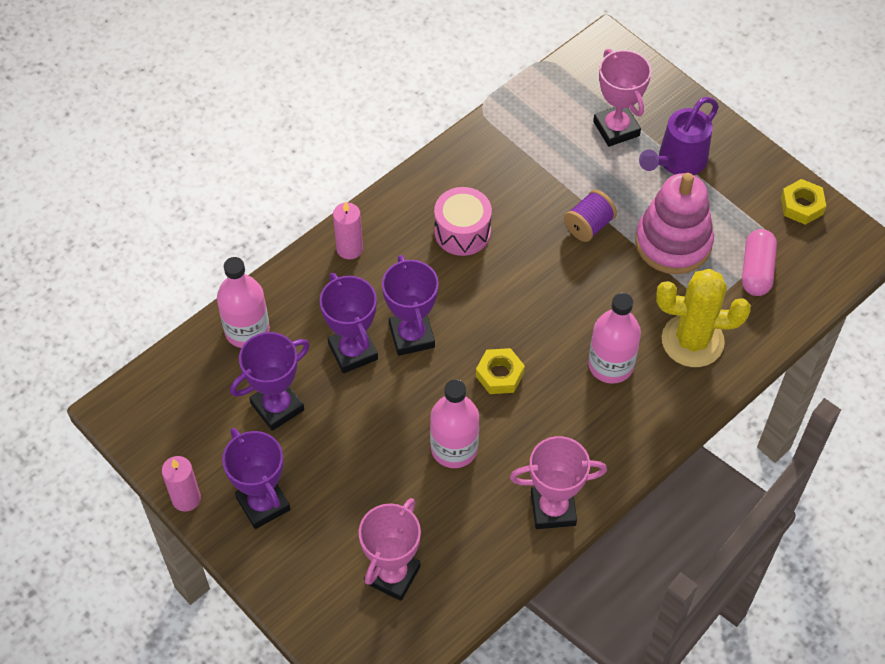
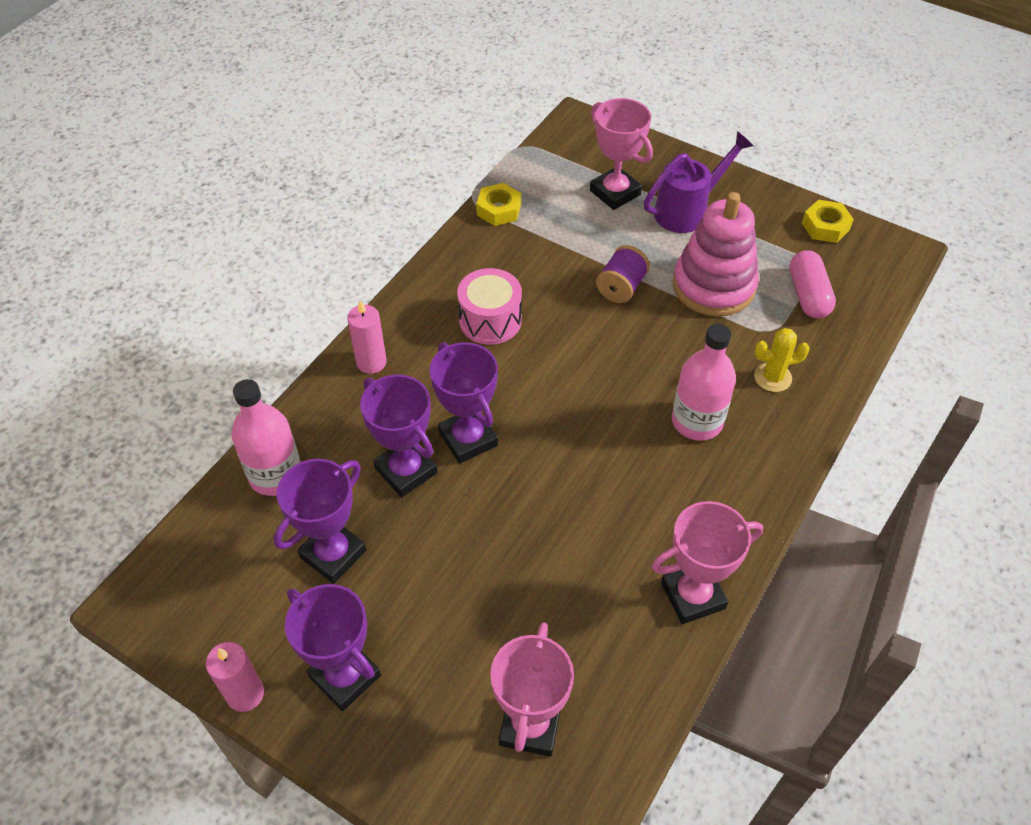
camera: 15 degrees left, 5 degrees down
(454, 448) = (556, 553): pink bottle -> none
(499, 375) = (580, 459): yellow nut -> yellow nut (499, 209)
(677, 162) = (687, 211): purple watering can -> purple watering can turned 150 degrees counterclockwise
(692, 341) = (772, 377): yellow cactus -> yellow cactus, size x0.54

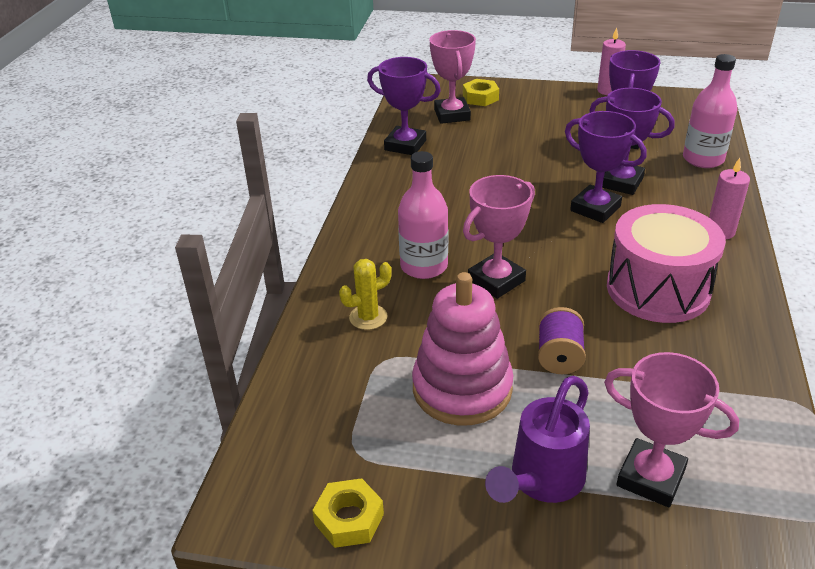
camera: 160 degrees right, 15 degrees down
(345, 676) = (564, 106): purple trophy -> purple trophy (405, 145)
(490, 320) = (658, 289): pink drum -> pink drum, size x1.56
(499, 209) = (764, 404): yellow nut -> yellow nut (480, 97)
(693, 595) = (384, 177): pink trophy -> pink trophy (496, 280)
(808, 295) = (351, 411): pink capsule -> none

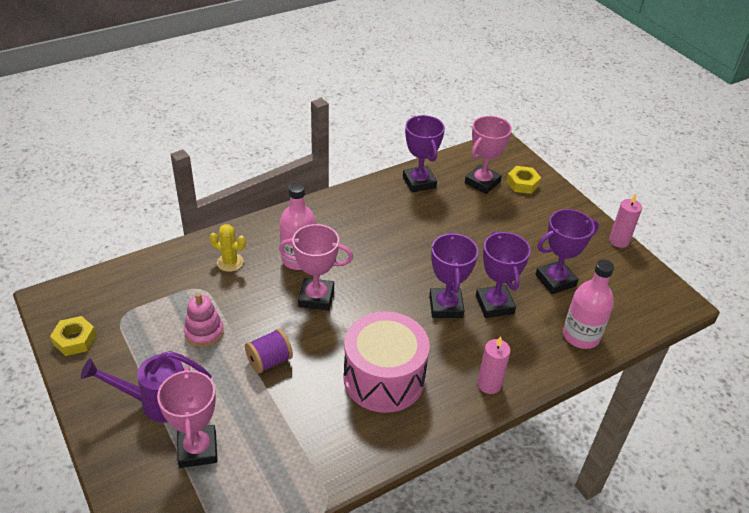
camera: 45 degrees right, 5 degrees up
(462, 388) = (204, 332): pink stacking toy -> pink stacking toy, size x0.57

